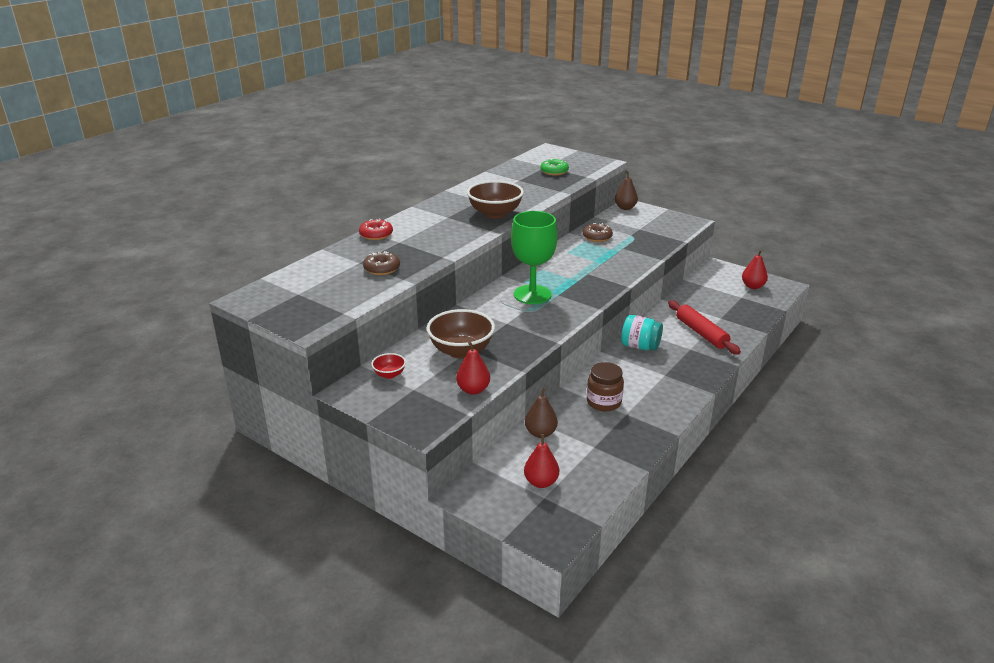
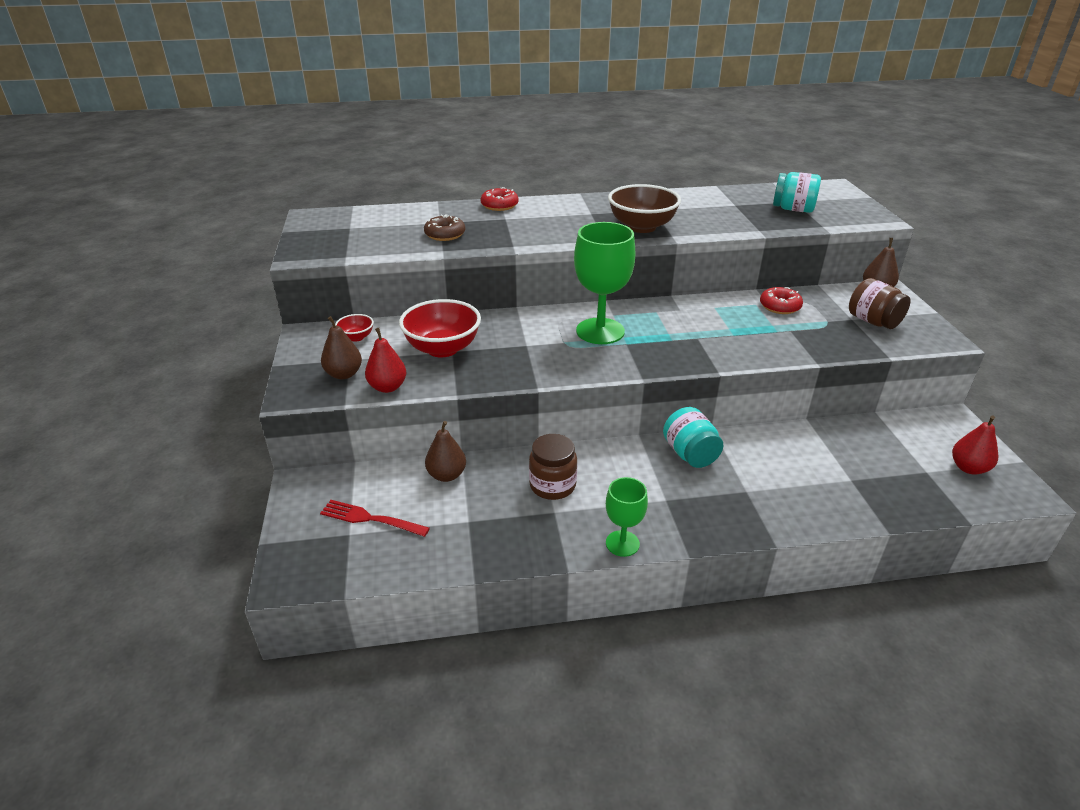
camera: 45 degrees right, 5 degrees up
(429, 399) = (344, 374): none -> brown pear
(461, 351) = (442, 348): brown bowl -> red bowl
(541, 482) = (370, 519): red pear -> red fork
(554, 171) = (793, 209): green donut -> turquoise jar
(597, 237) = (780, 306): brown donut -> red donut
(650, 226) = (873, 321): none -> brown jar
(680, 407) = (622, 543): none -> green goblet
(701, 333) = (792, 482): red rolling pin -> none

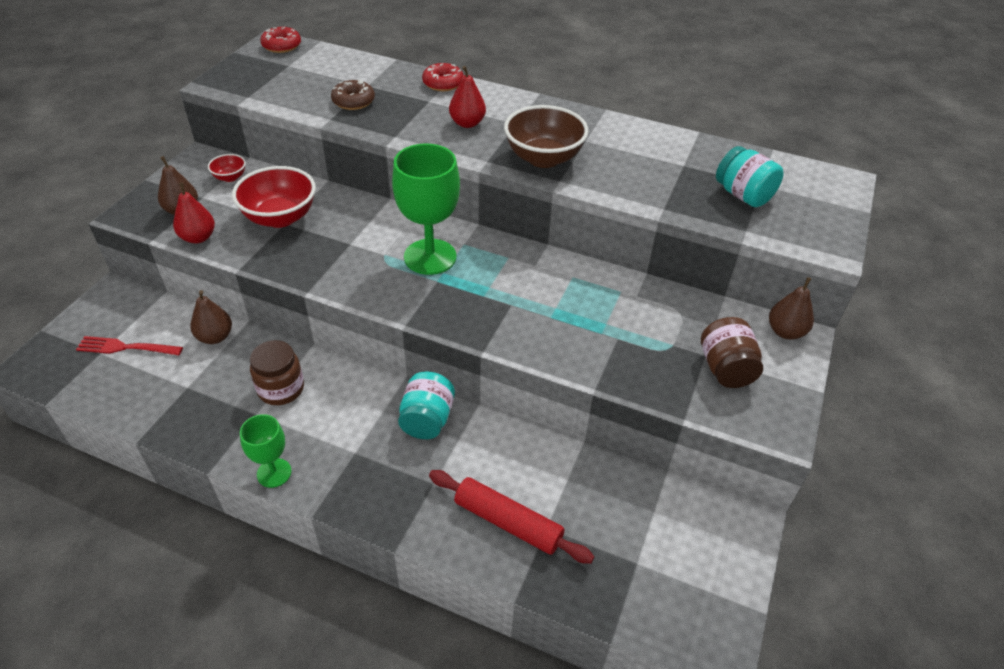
camera: 30 degrees right, 10 degrees up
(370, 519) = (125, 347): red fork -> red fork turned 45 degrees counterclockwise
(780, 306) = (643, 305): red donut -> red donut (282, 46)
(824, 489) = (508, 522): none -> red rolling pin
(968, 468) = (689, 585): red pear -> red pear (467, 123)

